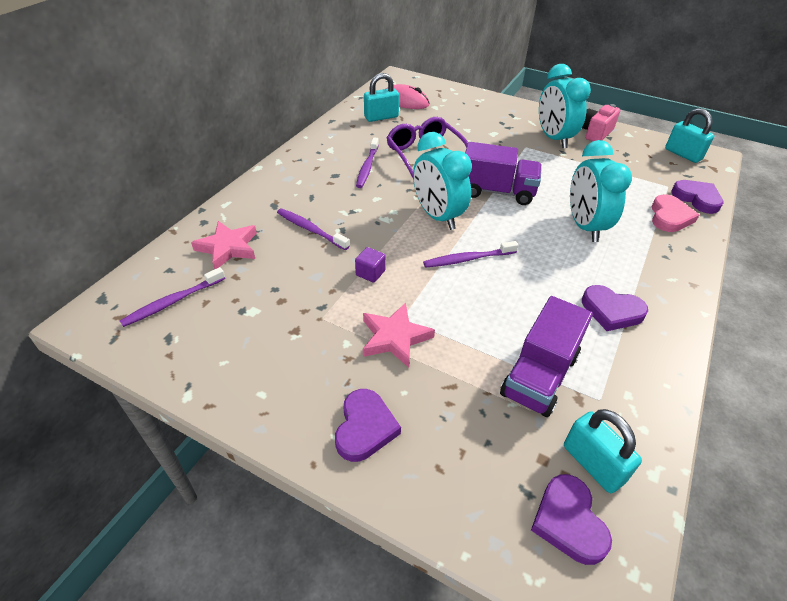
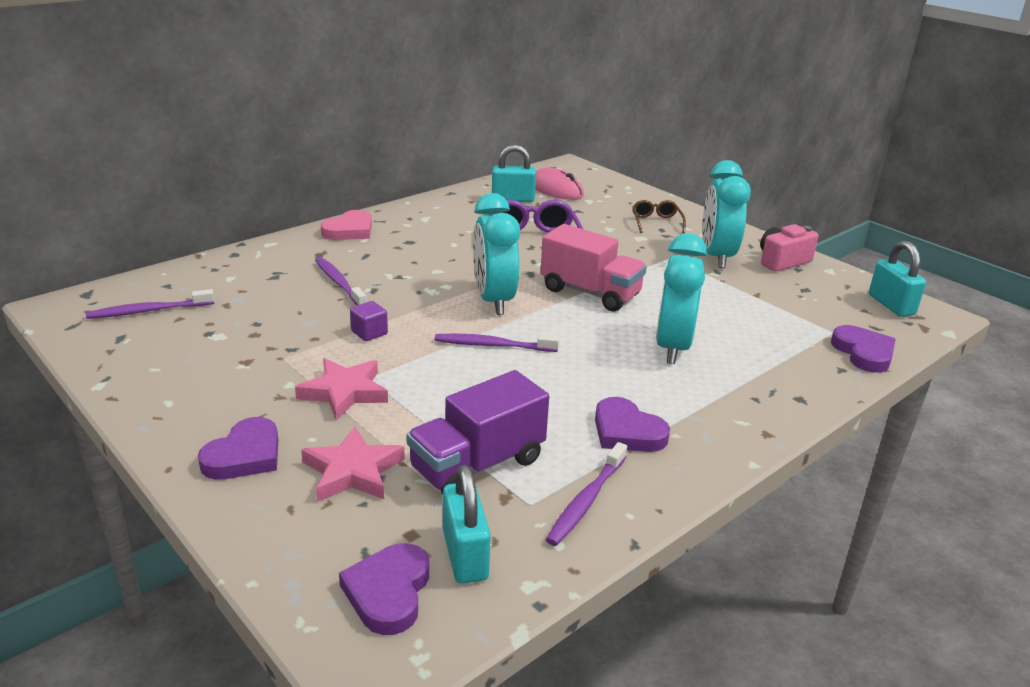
camera: 20 degrees right, 15 degrees down
(228, 248) = (240, 280): pink star -> pink star (353, 471)
(367, 167) = (453, 241): purple toothbrush -> purple toothbrush (586, 500)
(494, 117) = (656, 222): none -> brown glasses
(497, 191) = (590, 292): purple truck -> pink truck
(669, 217) = (802, 362): pink heart -> pink heart (350, 230)

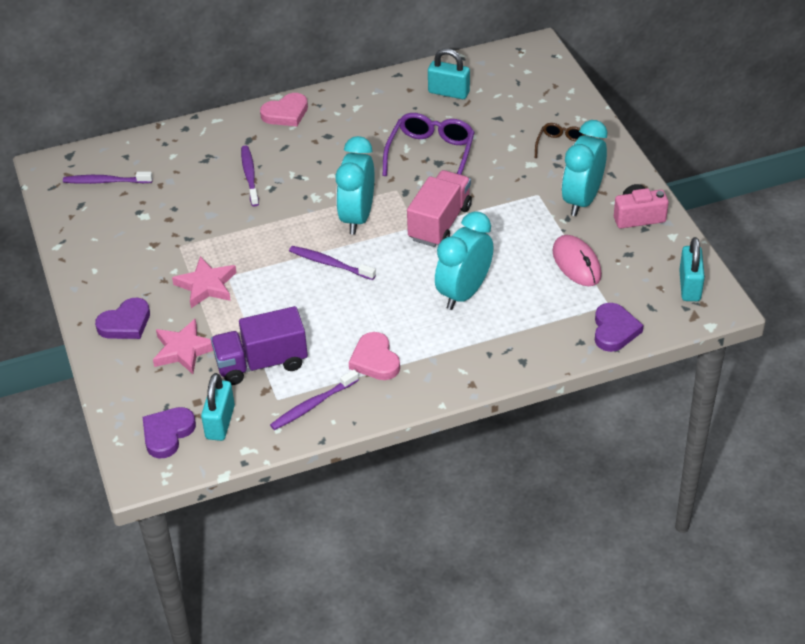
camera: 25 degrees right, 15 degrees up
(369, 333) = (248, 233): purple cube -> none
(556, 189) = (498, 84): pink mouse -> pink mouse (576, 263)
(590, 292) = (439, 223): pink truck -> pink truck turned 120 degrees counterclockwise
(627, 431) = (375, 360): purple heart -> pink heart

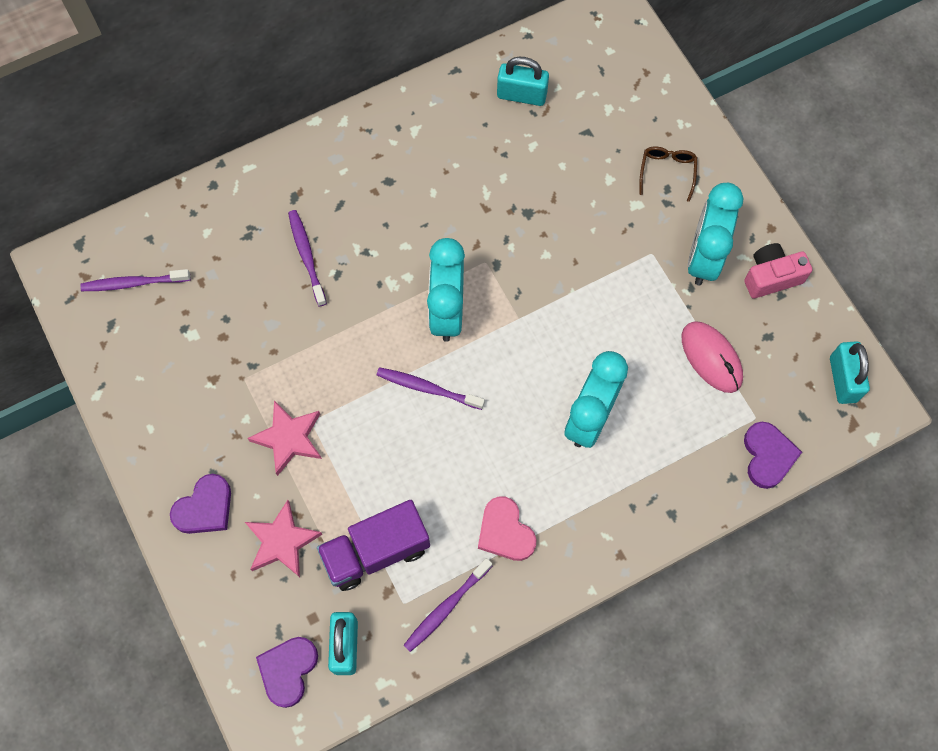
camera: 10 degrees left, 25 degrees up
(286, 113) = (331, 148): pink heart -> none
(431, 154) = (516, 200): purple glasses -> none
(439, 223) = (545, 310): pink truck -> none

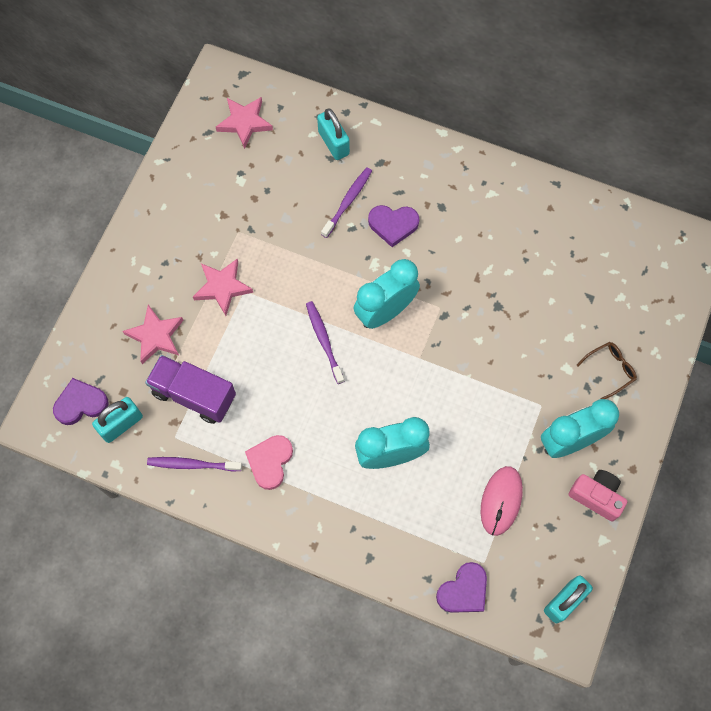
camera: 50 degrees right, 0 degrees up
(134, 283) = (244, 123): purple toothbrush -> pink star
(205, 508) = (140, 276): purple heart -> purple heart (393, 225)
(521, 95) = (578, 236): turquoise padlock -> turquoise padlock (333, 143)

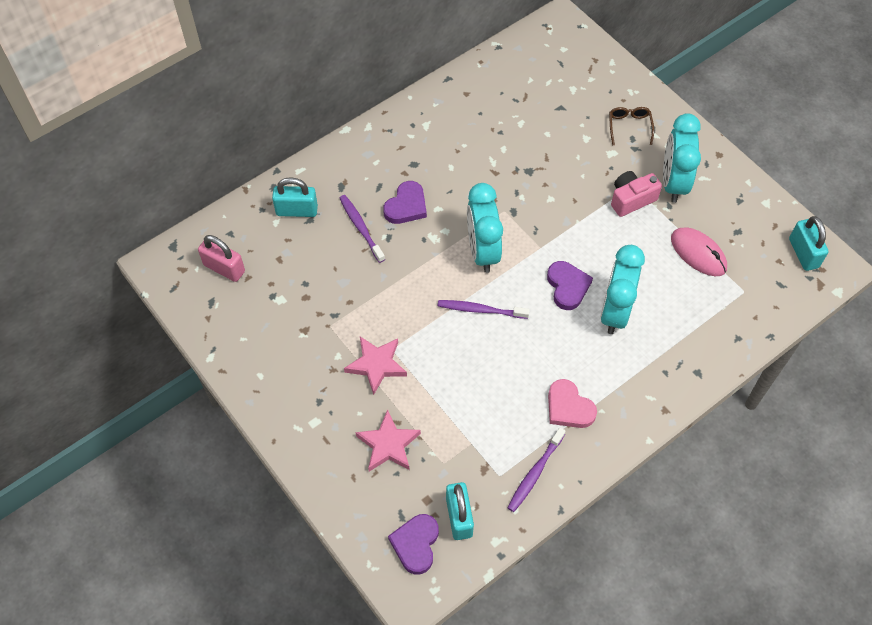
camera: 60 degrees left, 10 degrees down
(194, 395) = (467, 439): purple truck -> none
(244, 123) = (224, 268): pink star -> pink padlock
(463, 591) = (761, 318): purple heart -> purple heart (567, 287)
(596, 496) = (728, 189): pink camera -> pink camera (631, 199)

